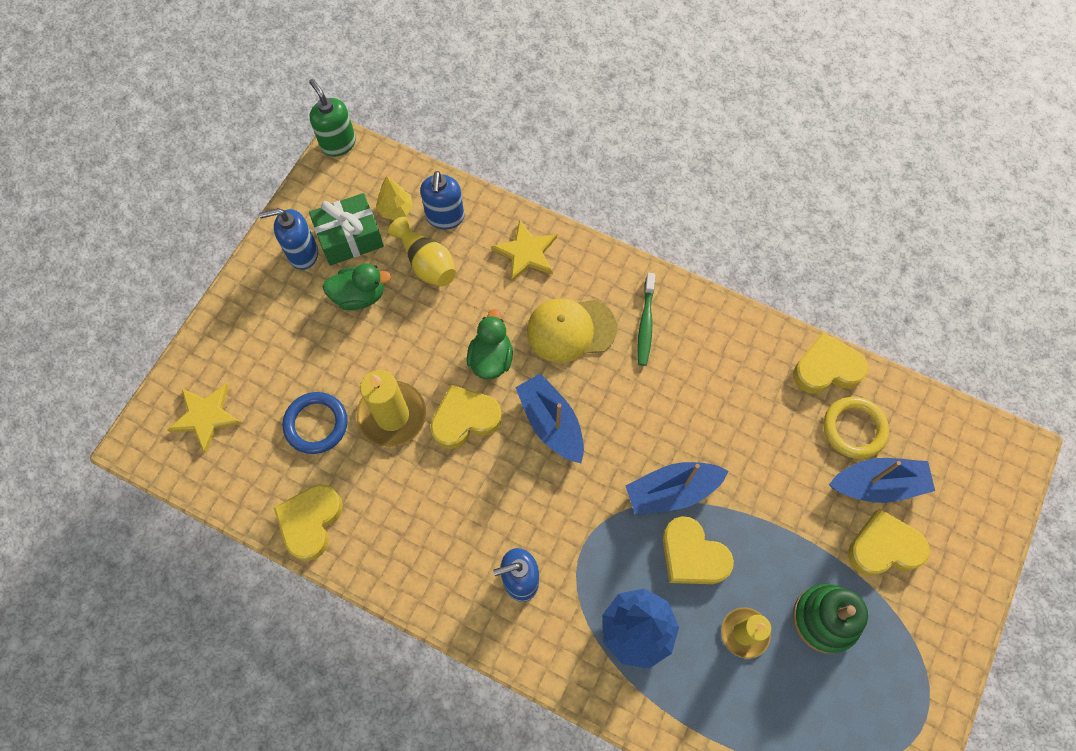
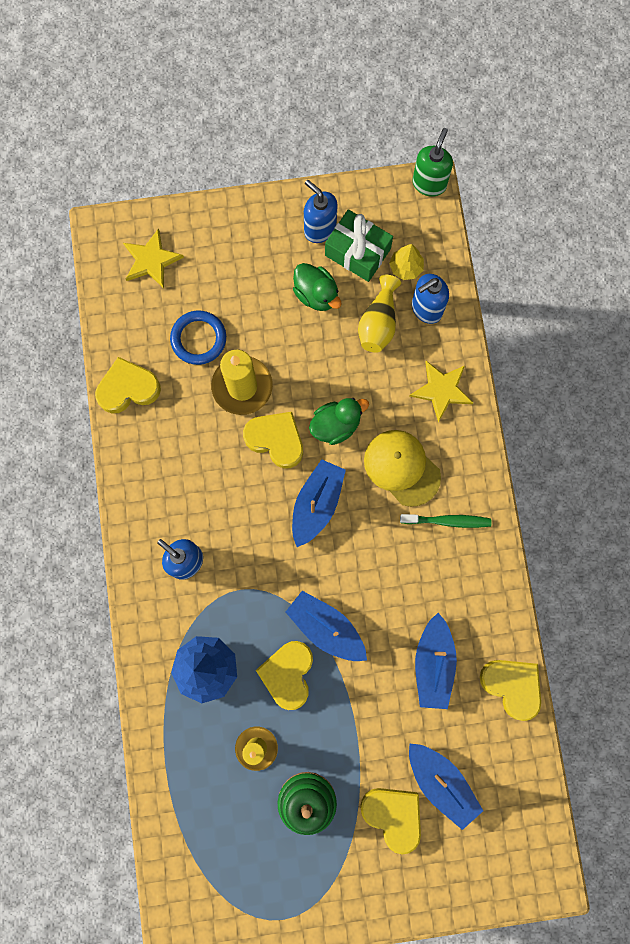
camera: 55 degrees right, 10 degrees up
(645, 324) = (447, 521): green toothbrush -> green toothbrush turned 150 degrees counterclockwise
(765, 420) = (433, 664): none -> blue boat
(854, 429) = (475, 737): yellow ring -> none

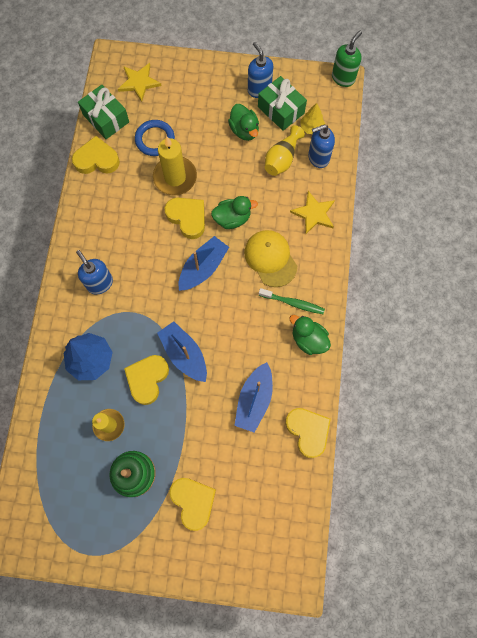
camera: 15 degrees right, 5 degrees down
(122, 325) = (106, 118): none -> green gift
(441, 782) = (236, 487): blue boat -> none
(480, 565) = (308, 339): none -> green duck

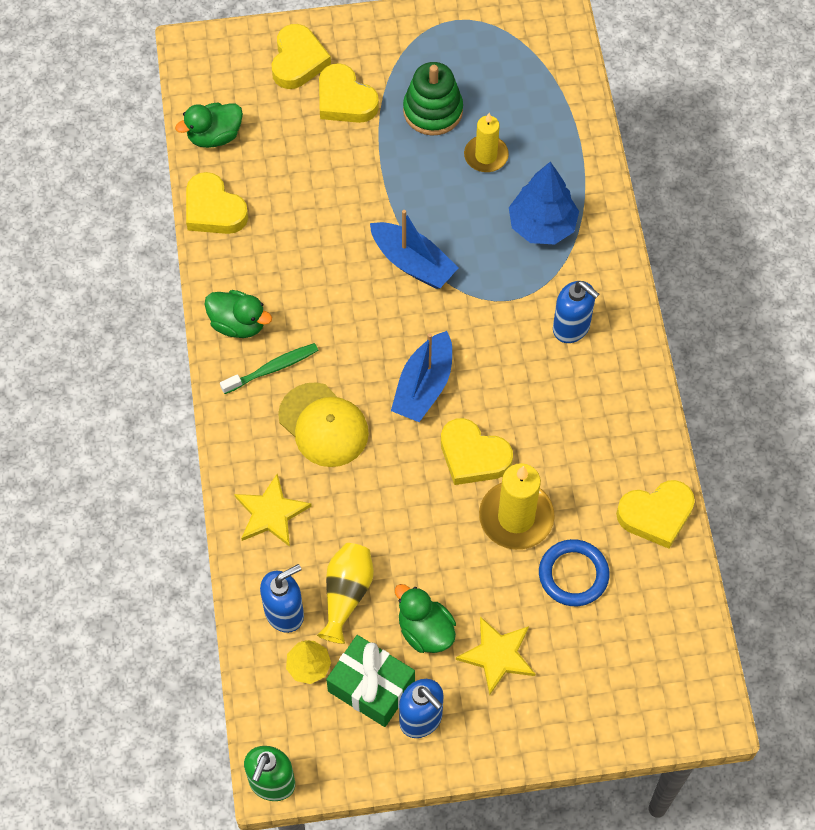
camera: 165 degrees right, 10 degrees down
(106, 118) = (671, 592): green gift -> none
(139, 82) = (642, 676): yellow star -> yellow star (497, 655)
(147, 379) = (454, 220): yellow heart -> yellow heart (298, 61)
(232, 218) = (401, 472): green duck -> green duck (214, 136)
(254, 400) = (297, 230): blue boat -> none
(293, 303) = (272, 368): green toothbrush -> green toothbrush turned 150 degrees clockwise

